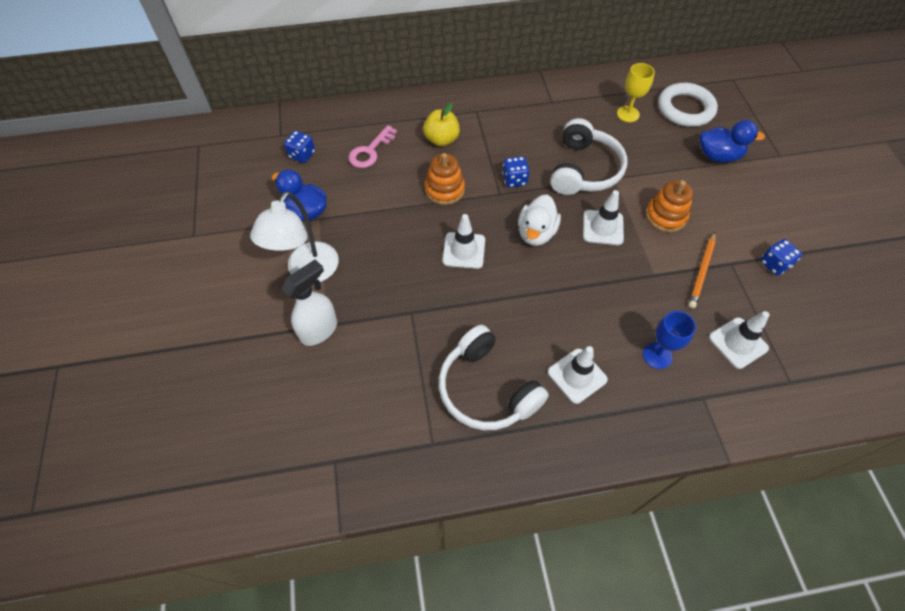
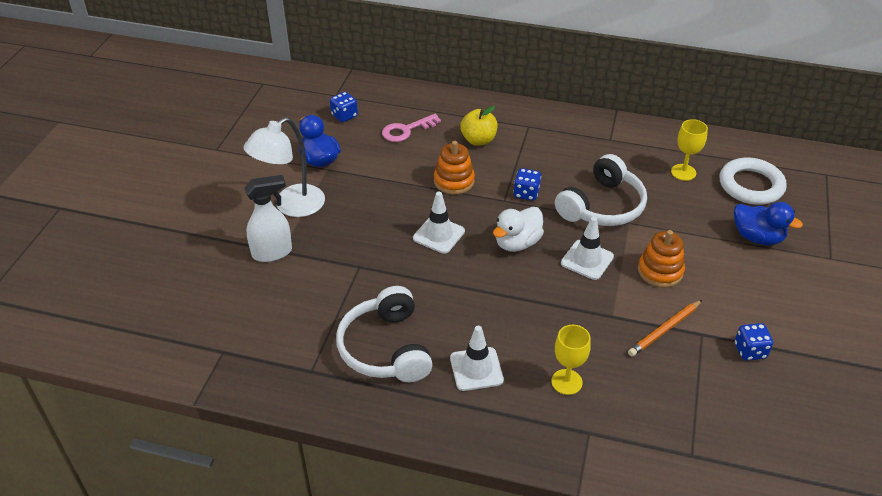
camera: 25 degrees right, 15 degrees down
(657, 355) = (566, 382): blue goblet -> yellow goblet
(738, 343) = (659, 402): white traffic cone -> none

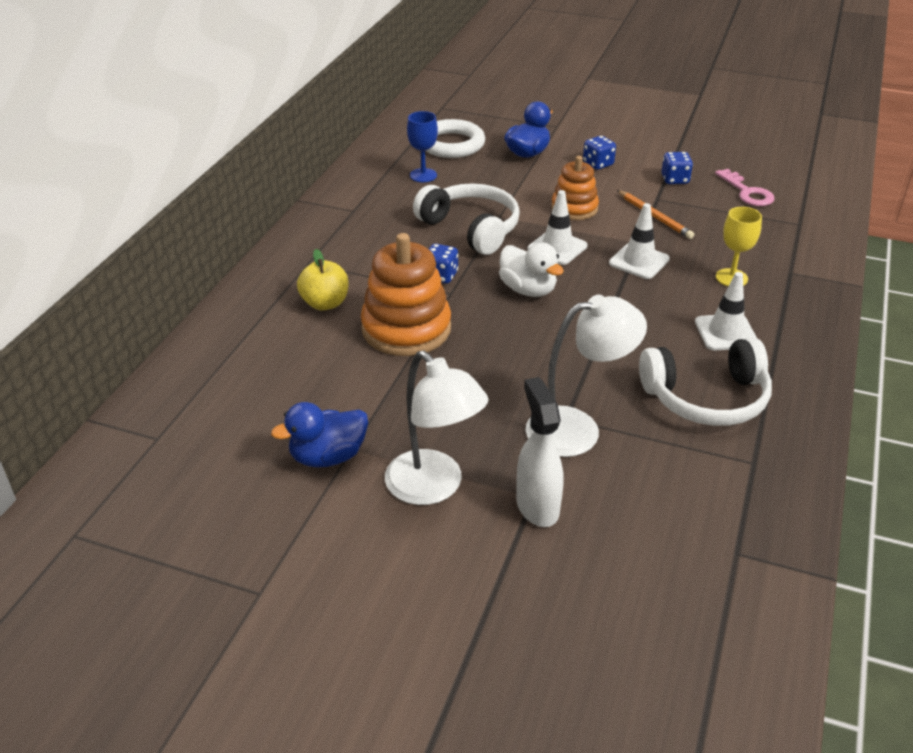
camera: 85 degrees left, 5 degrees down
(344, 116) = (220, 428): blue dice -> blue dice (598, 164)
(347, 272) = (577, 429): none -> white lamp
(406, 130) = (281, 365): pink key -> pink key (747, 192)
(438, 235) = (509, 347): white traffic cone -> white traffic cone (639, 261)
(454, 181) = (406, 329): orange stacking toy -> orange stacking toy, size x1.62
(683, 172) = (423, 175): yellow goblet -> blue goblet

